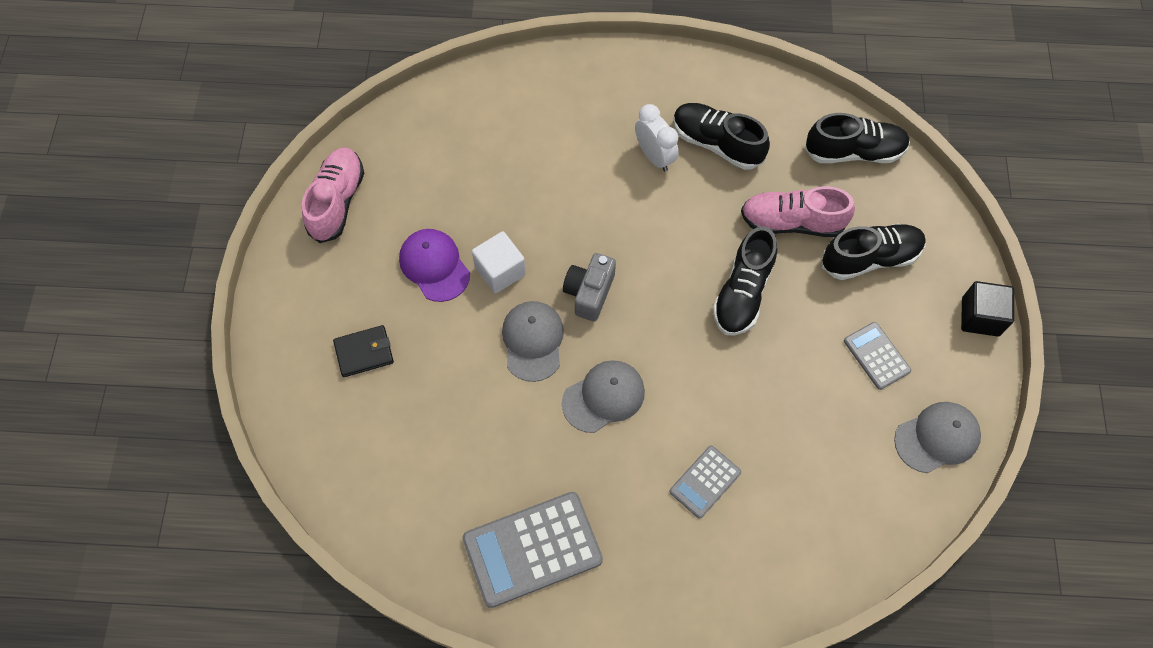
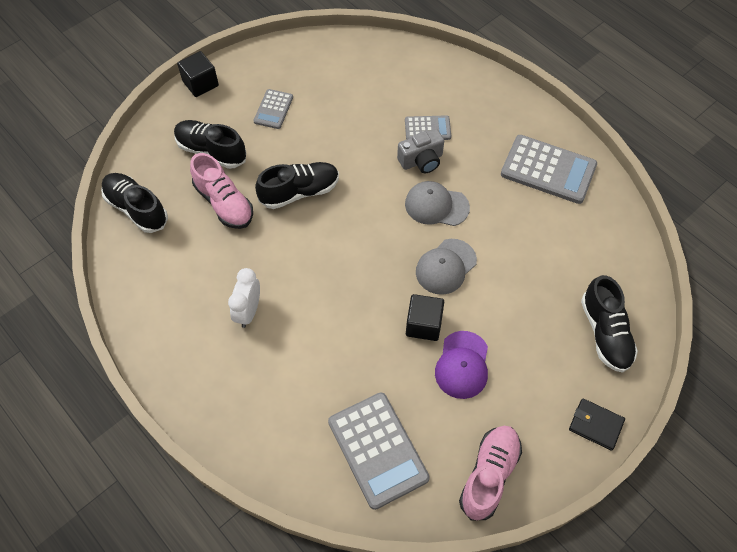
camera: 135 degrees left, 5 degrees down
(337, 201) = (489, 475): pink shoe -> pink shoe turned 150 degrees clockwise
(364, 352) = (557, 347): black wallet -> black wallet (595, 425)
(440, 148) = (378, 450): none -> grey calculator
(500, 271) = (423, 324): white cube -> black cube
(589, 293) = (384, 265): grey camera -> grey camera (421, 160)
(716, 143) = (202, 285): black shoe -> black shoe (605, 333)
(937, 438) = (294, 59): grey cap -> none

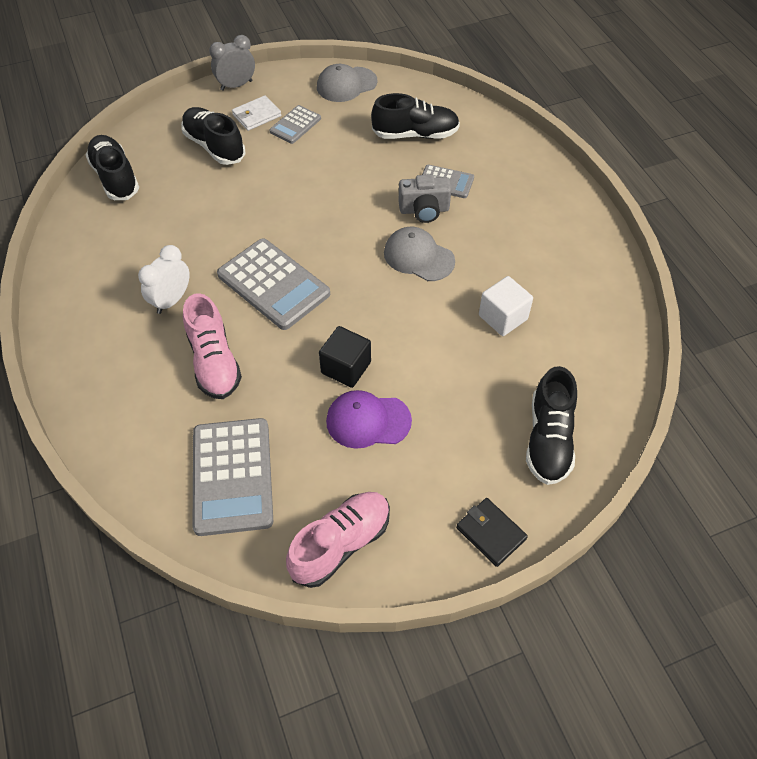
camera: 20 degrees right, 5 degrees down
(200, 83) = (236, 85): black cube -> grey clock
(224, 203) = (202, 195): pink shoe -> pink shoe (214, 362)
(234, 109) = (256, 115): none -> white wallet
(299, 192) = (282, 205): black shoe -> black shoe (415, 134)
(445, 266) = (399, 318): grey cap -> grey cap (346, 84)
(462, 365) = (368, 421): purple cap -> purple cap turned 60 degrees clockwise
(527, 239) = (503, 317): none -> white cube
(548, 170) = (561, 255): grey calculator -> grey calculator (273, 284)

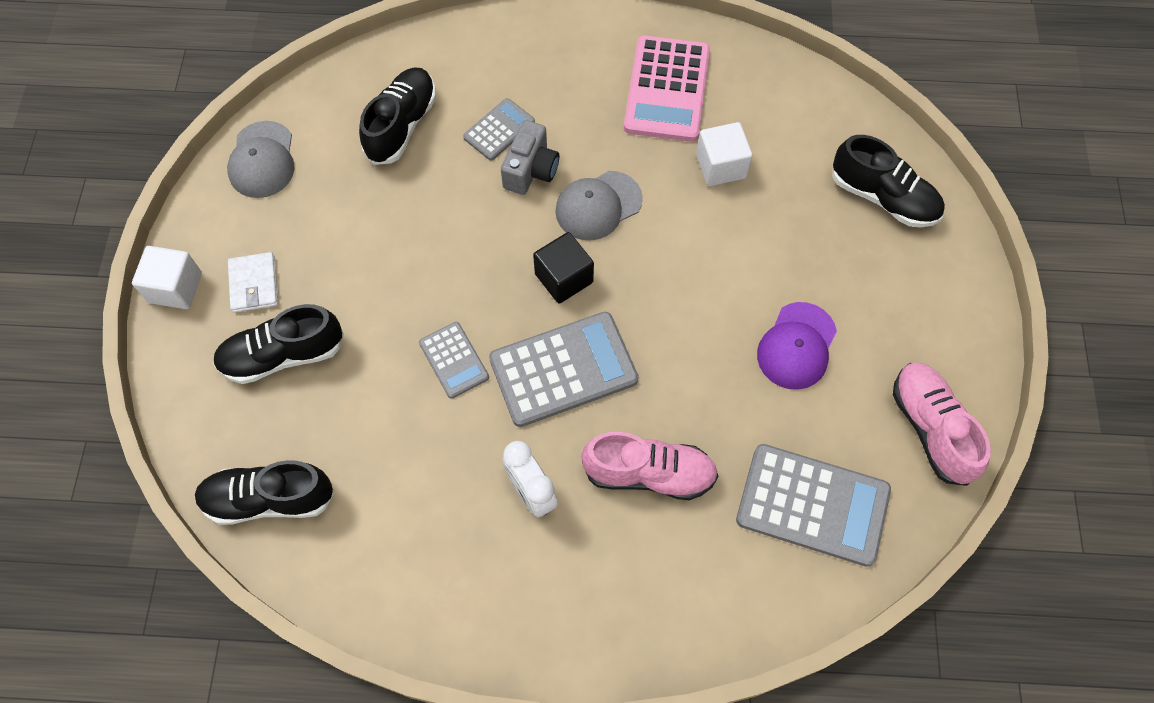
camera: 65 degrees left, 10 degrees up
(236, 85) = (175, 288): grey clock -> white cube
(295, 125) = (302, 246): grey calculator -> grey calculator (454, 360)
(346, 367) = (719, 340): black cube -> black cube (564, 278)
(491, 533) = (965, 293): black wallet -> none
(550, 261) = (667, 89): none -> pink calculator

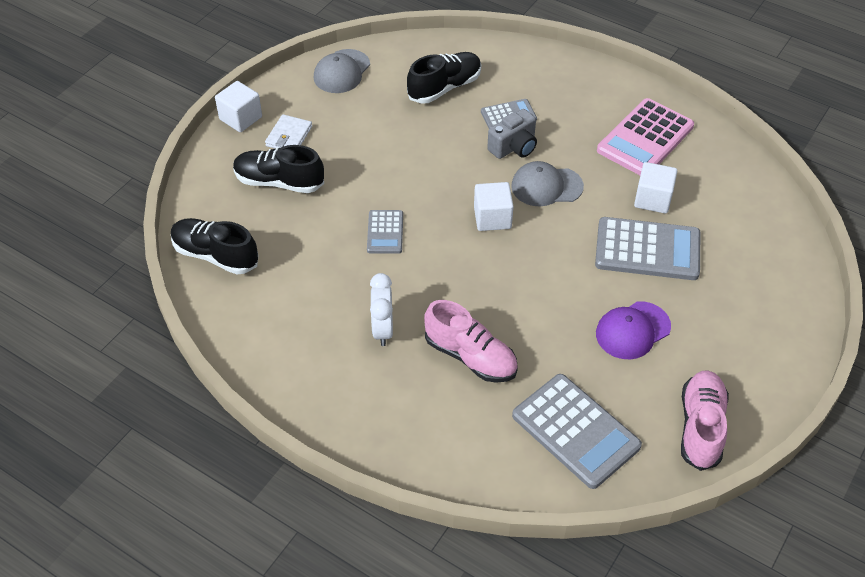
camera: 30 degrees right, 15 degrees down
(563, 369) = (454, 270): grey calculator -> grey calculator (647, 249)
(564, 278) = (492, 218): black cube -> white cube
(883, 197) = (766, 269): black shoe -> none

